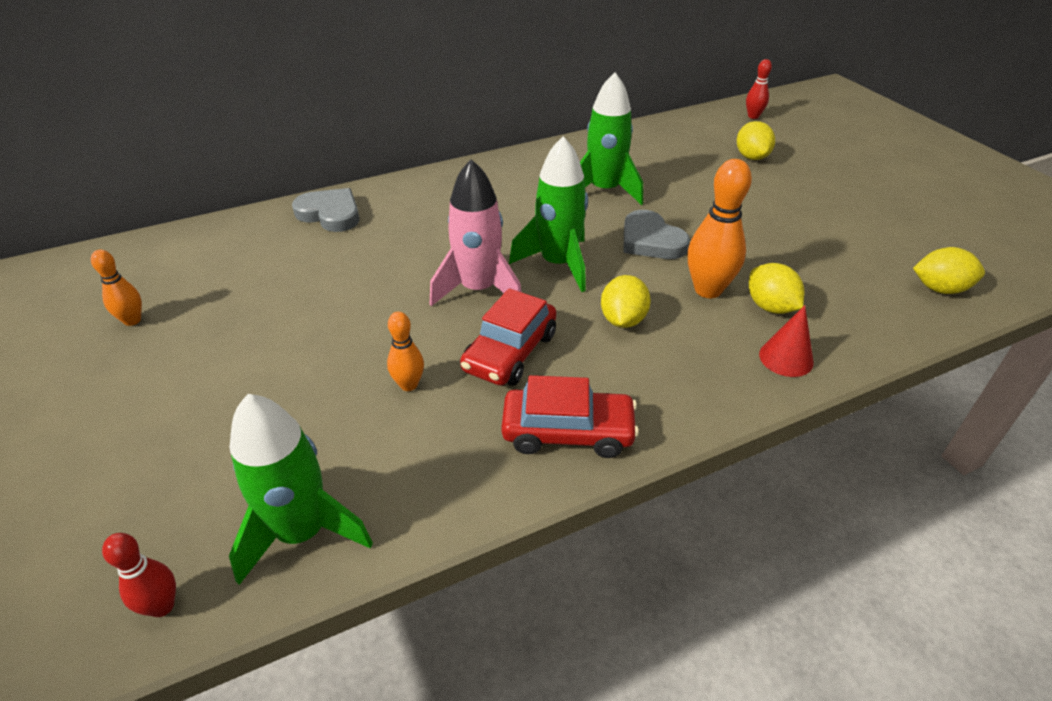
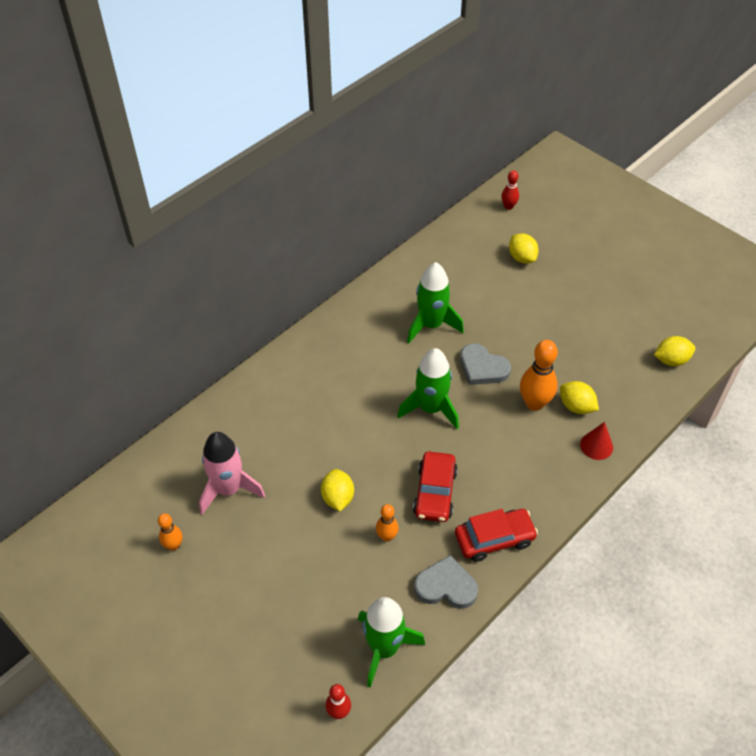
camera: 20 degrees left, 10 degrees up
(330, 214) = (244, 407): grey heart -> grey heart (446, 586)
(478, 289) = (389, 447): pink rocket -> pink rocket (228, 489)
(623, 320) = (492, 445): yellow lemon -> yellow lemon (338, 498)

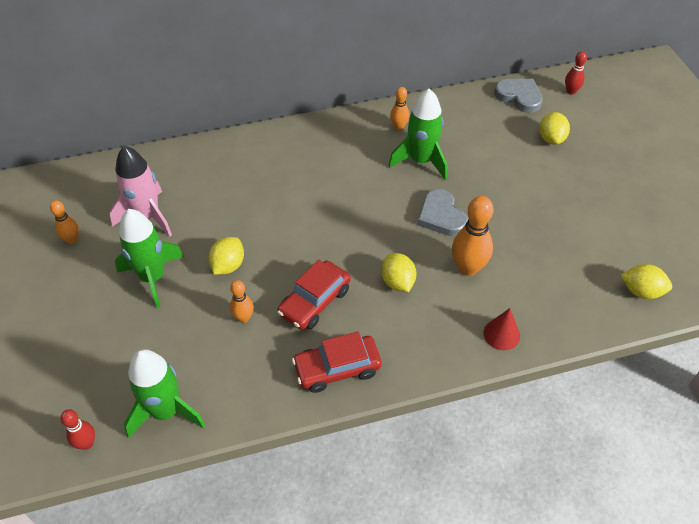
camera: 30 degrees right, 0 degrees up
(390, 301) = (399, 127): none -> orange bowling pin
(431, 408) = (366, 229): green rocket -> green rocket (153, 278)
(446, 586) = (261, 387): grey heart -> grey heart (519, 97)
(494, 539) = (337, 369): red car -> red car turned 150 degrees clockwise
(576, 406) = (507, 289): yellow lemon -> yellow lemon (397, 282)

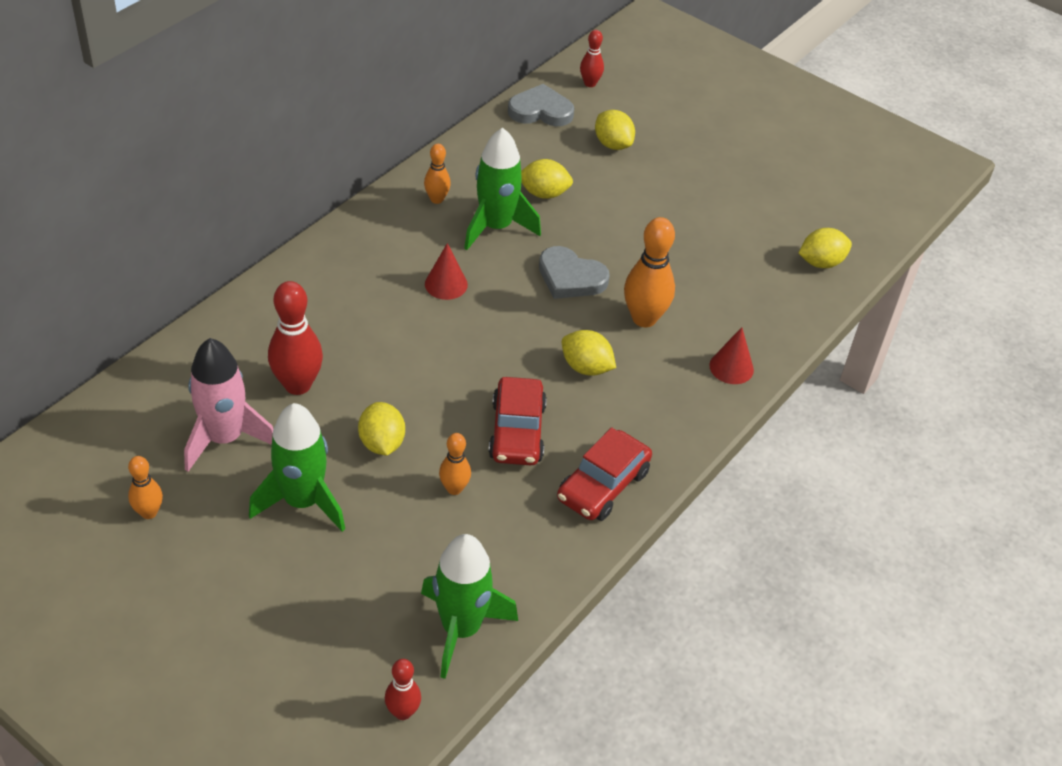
camera: 40 degrees left, 5 degrees down
(214, 205) = (297, 385): none -> red bowling pin
(356, 183) = (446, 284): none -> red cone
(472, 152) = (544, 193): none -> yellow lemon

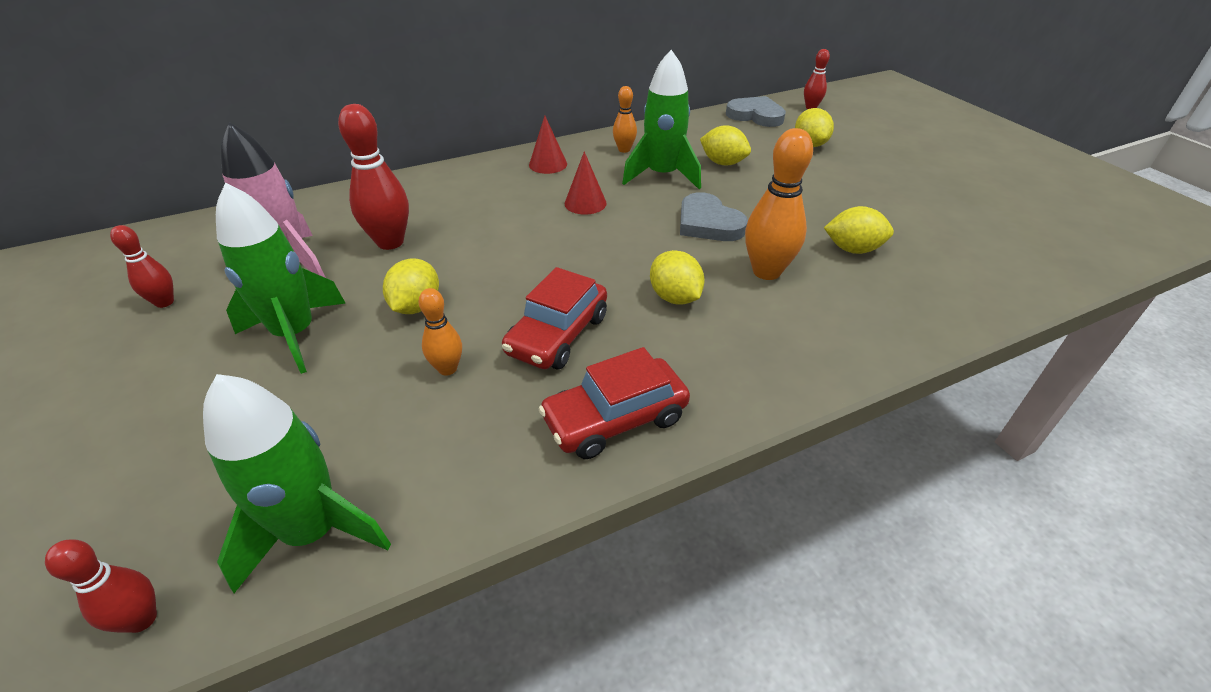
camera: 30 degrees right, 5 degrees down
(149, 512) = (164, 302): orange bowling pin -> red bowling pin
(731, 367) = (849, 341): red cone -> red cone (548, 164)
(821, 262) = (1006, 270): yellow lemon -> yellow lemon (852, 249)

